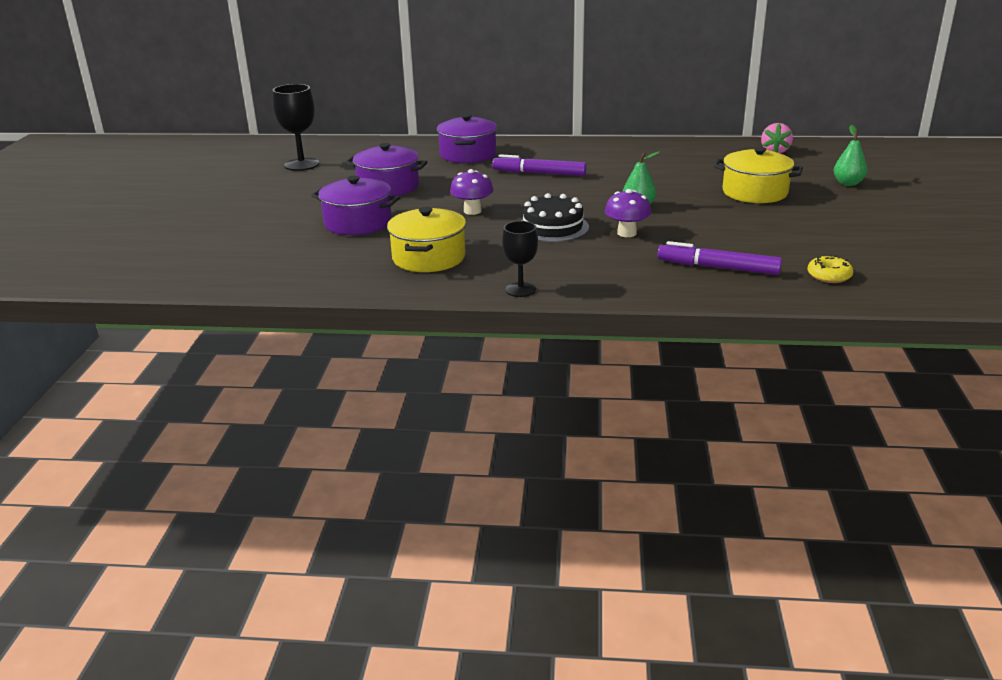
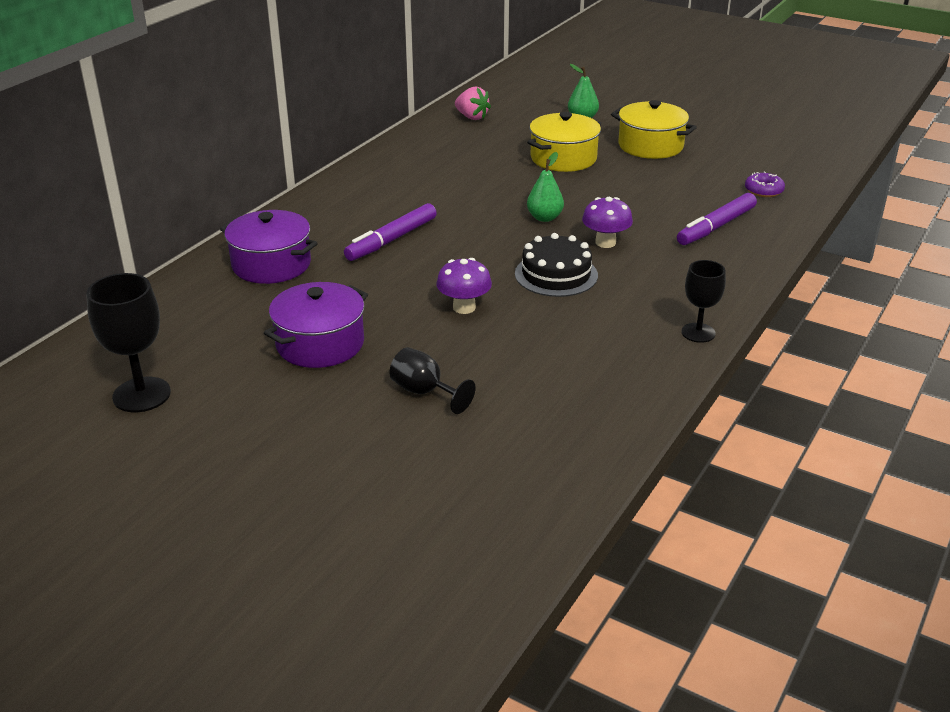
camera: 65 degrees left, 5 degrees up
(358, 223) = (424, 392): purple pot -> black goblet
(429, 258) = (576, 366): yellow pot -> yellow pot (650, 146)
(829, 276) = (763, 190): yellow donut -> purple donut

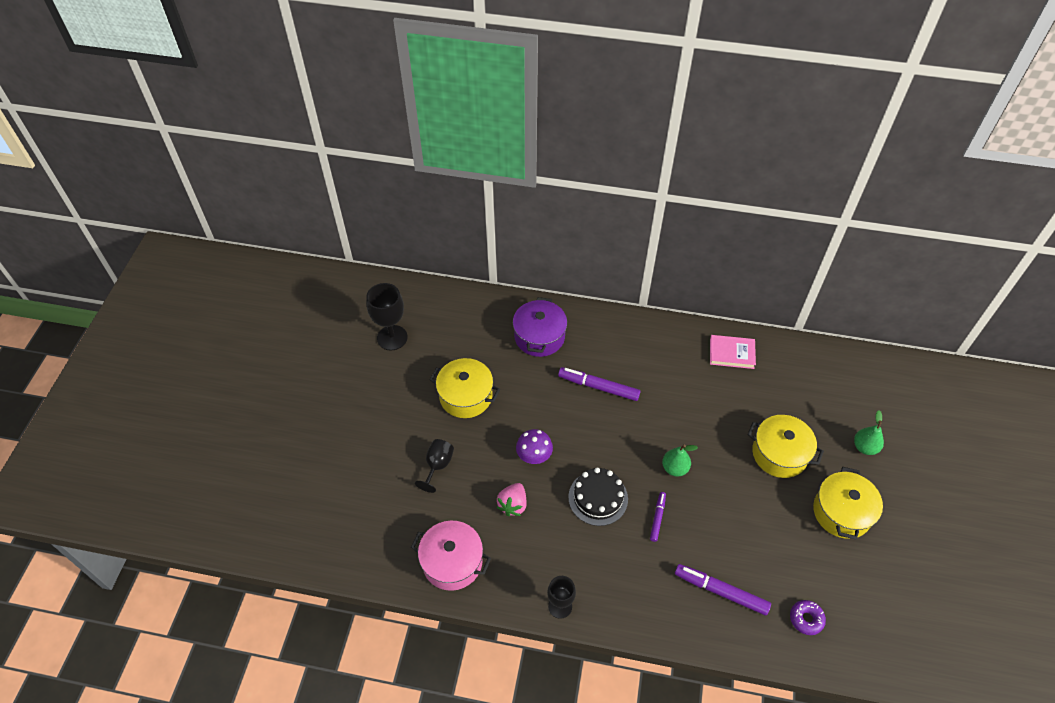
camera: 70 degrees right, 20 degrees up
(320, 344) = (466, 396): purple pot -> yellow pot
(413, 152) = (731, 353): none -> pink book
(472, 117) = (816, 369): pink strawberry -> pink strawberry (513, 505)
(596, 408) = (452, 562): none -> pink pot
(605, 242) = (657, 518): purple mushroom -> purple marker

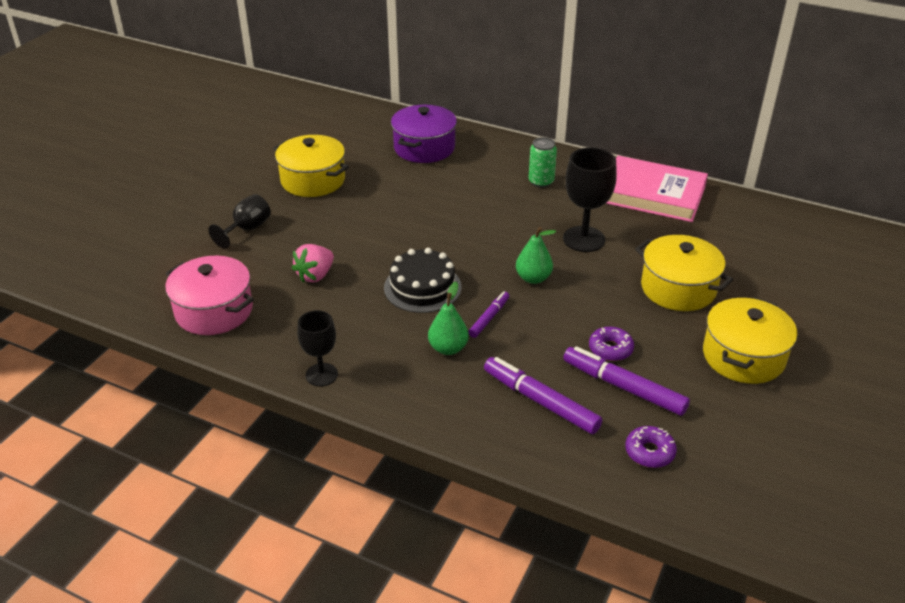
camera: 15 degrees right, 15 degrees down
(392, 338) = (259, 125): black goblet -> black goblet (584, 239)
(534, 456) = (364, 240): purple mushroom -> none
(598, 387) = (472, 197): purple marker -> purple marker (623, 387)
(644, 358) = (541, 182): none -> green can
(731, 353) = (652, 194): pink book -> pink book, size x1.67
(751, 528) = (610, 349): none -> purple donut
(864, 447) = (799, 301): green pear -> green pear (448, 348)

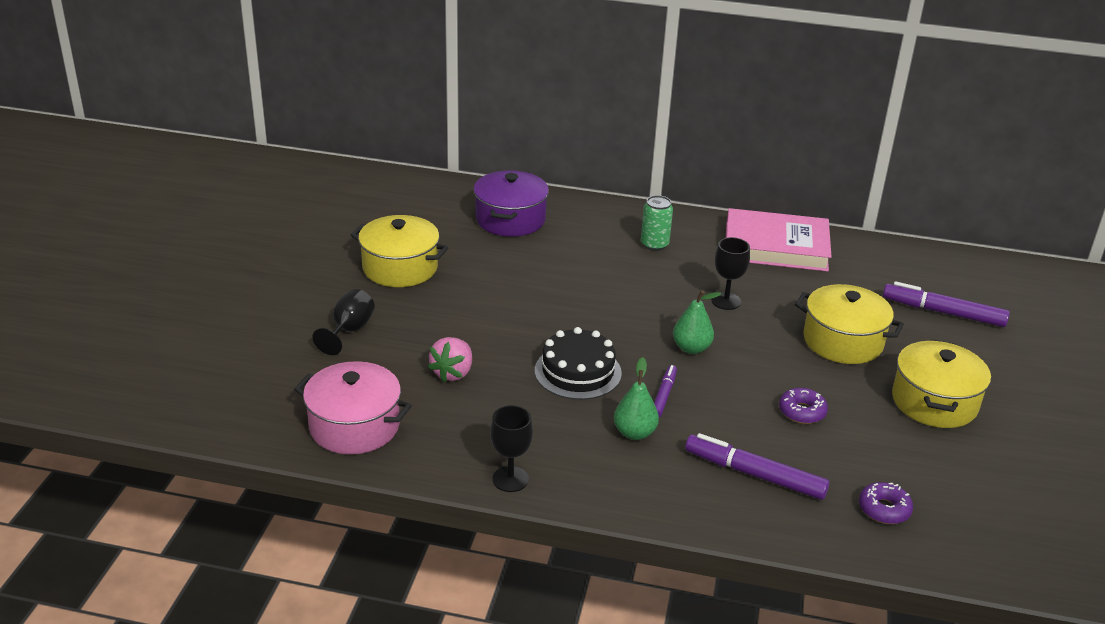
camera: 15 degrees left, 5 degrees down
(584, 239) = (726, 301): black goblet -> black goblet, size x0.65
(623, 387) = (831, 449): purple marker -> purple marker (943, 312)

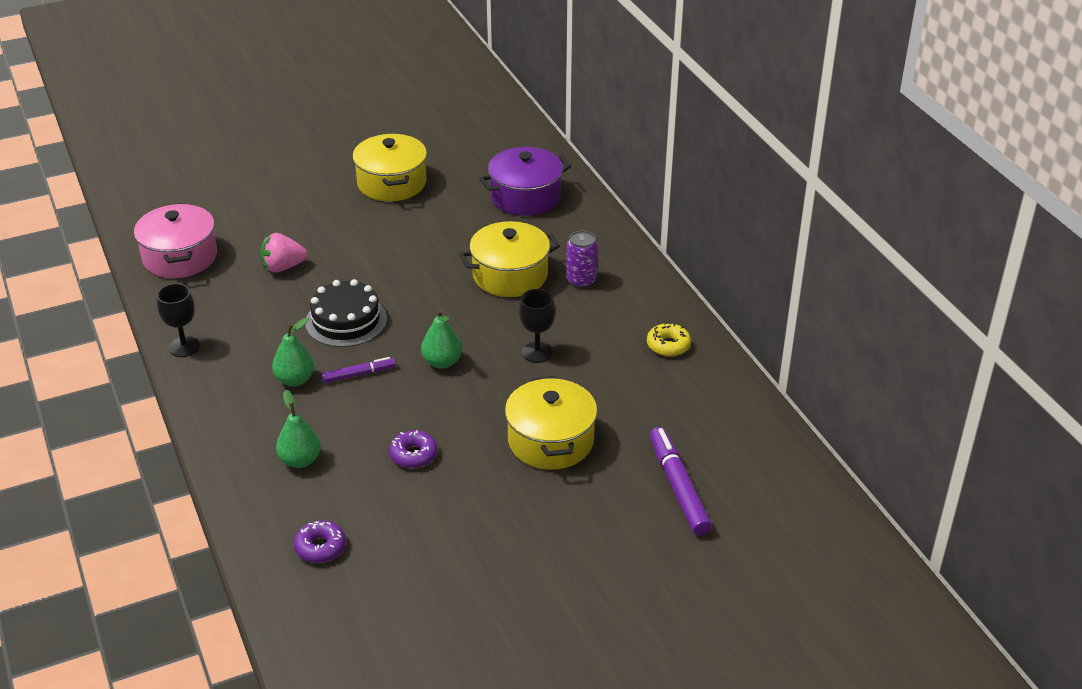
camera: 55 degrees right, 5 degrees up
(349, 330) = (287, 202): black goblet -> none
(654, 244) = (581, 280): green can -> purple can
(754, 475) = (300, 460): purple marker -> green pear
(776, 246) = (668, 345): pink book -> yellow donut
(934, 402) = (512, 528): yellow pot -> yellow pot (510, 275)

